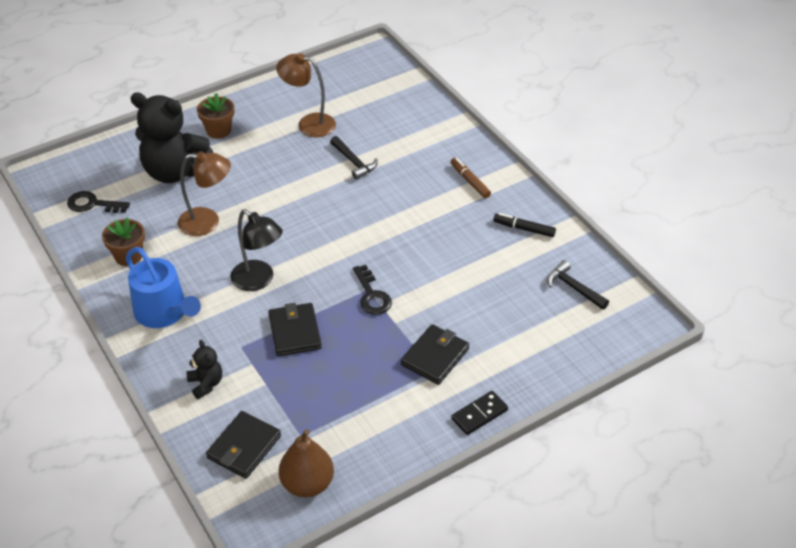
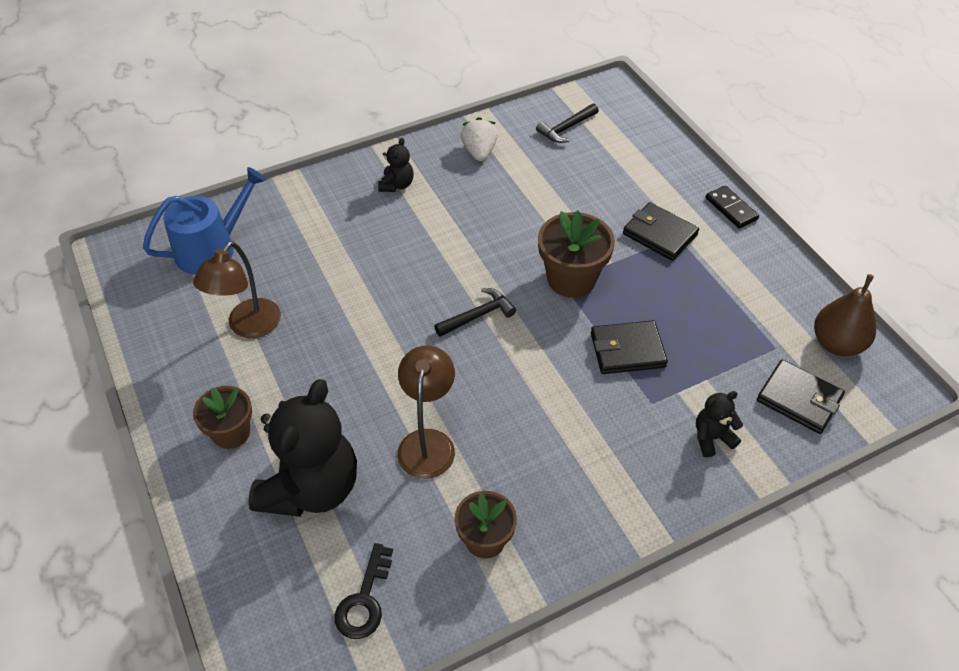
camera: 85 degrees left, 5 degrees up
(164, 312) = (595, 488): blue watering can -> blue watering can (212, 249)
(259, 280) = (542, 384): black lamp -> none
(354, 162) = (339, 284): black hammer -> black hammer (478, 316)
(372, 295) = (571, 279): black key -> brown flower pot
(470, 181) = (397, 185): brown marker -> black teddy bear
(524, 229) = (479, 152): black marker -> white strawberry

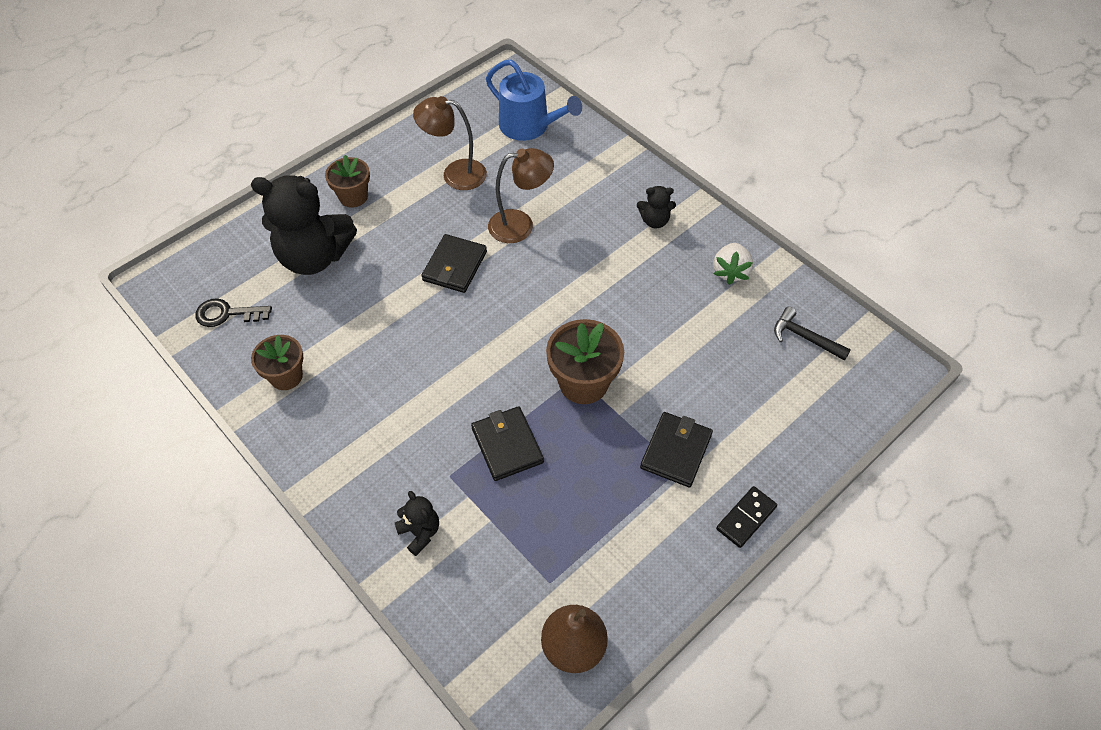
camera: 75 degrees right, 5 degrees up
(428, 442) = (369, 317): brown lamp -> brown lamp (520, 225)
(478, 316) = (513, 320): black hammer -> none
(479, 152) = (730, 272): white strawberry -> white strawberry turned 120 degrees clockwise
(799, 399) = (486, 610): black wallet -> black wallet (455, 266)

